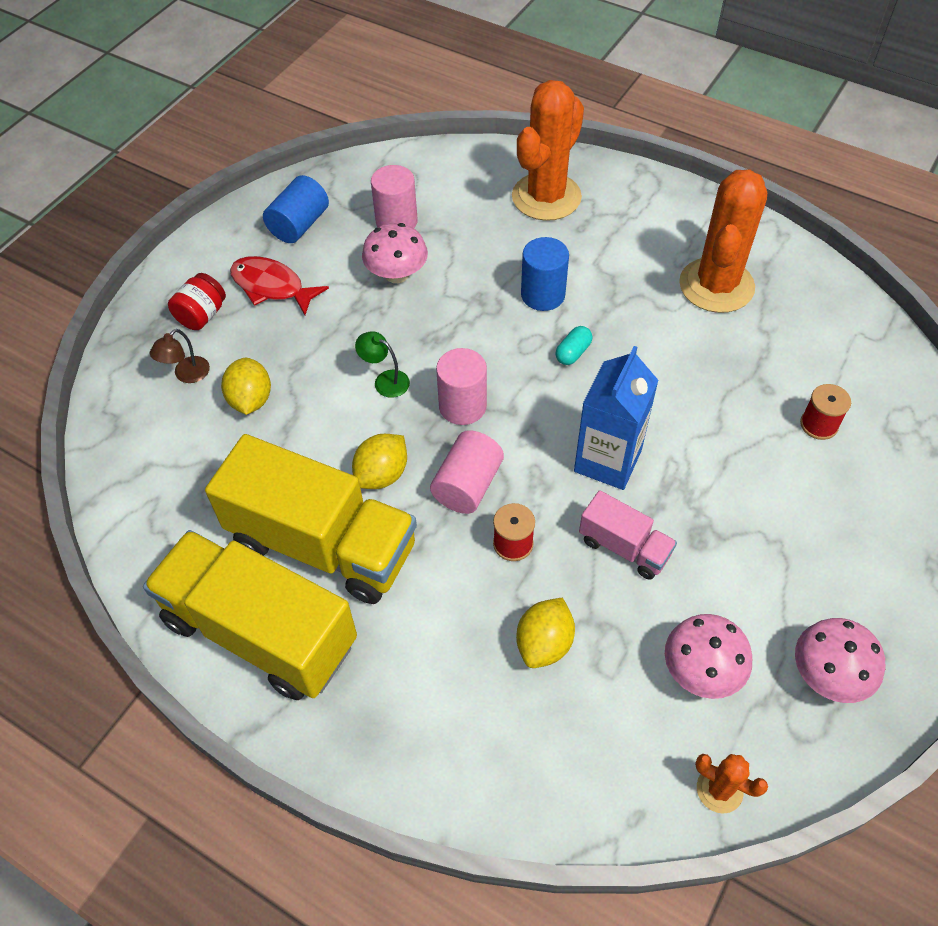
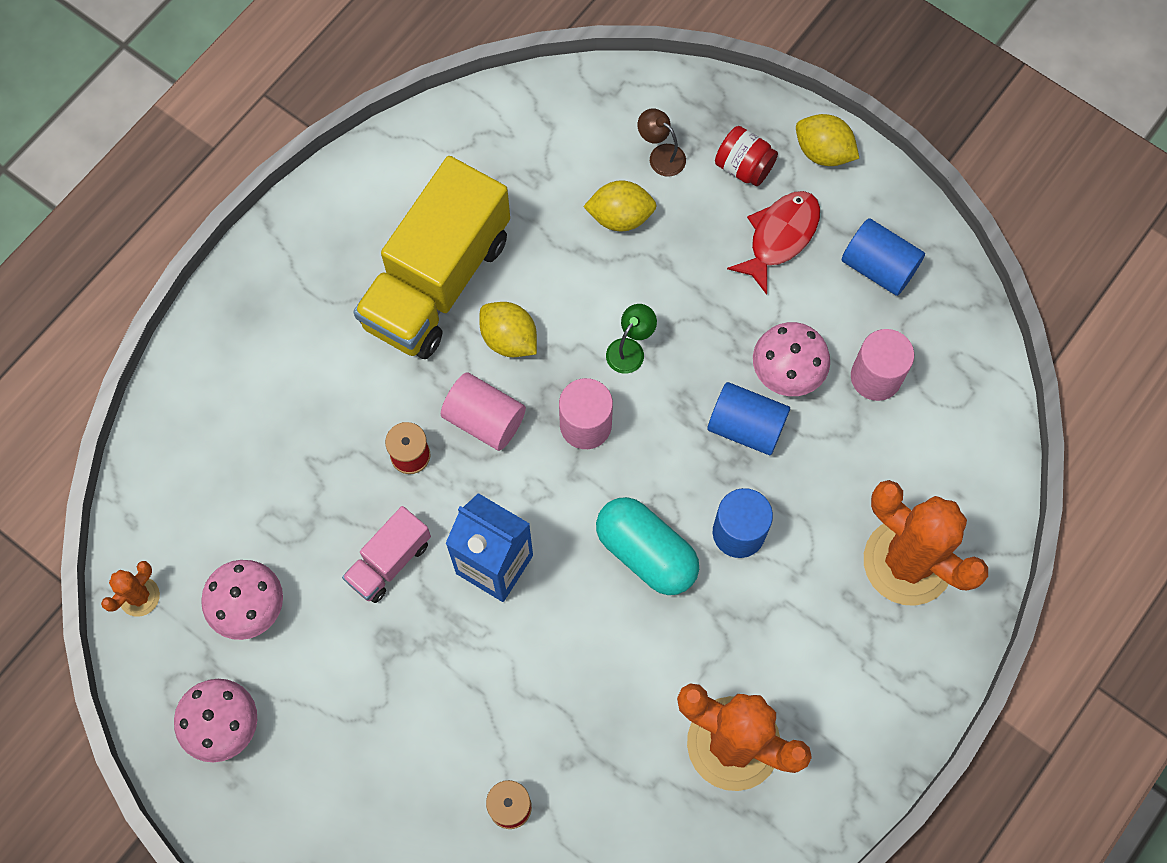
camera: 95 degrees right, 15 degrees up
(260, 632) = (355, 227): yellow truck -> none
(449, 296) = (746, 426): none -> blue cylinder
(544, 643) = (301, 469): yellow lemon -> yellow lemon (823, 152)
(573, 352) = (646, 552): turquoise capsule -> turquoise capsule, size x2.12

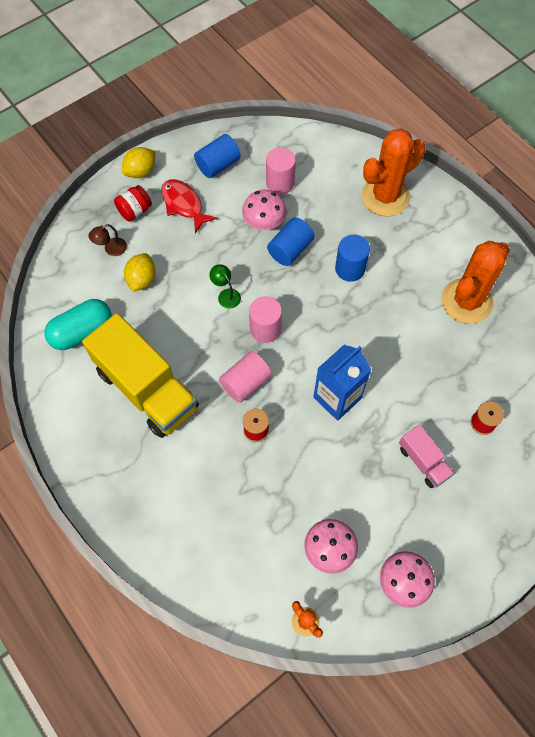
camera: 75 degrees left, 5 degrees down
(389, 561) = (320, 457): pink truck -> pink truck (423, 461)
(509, 339) = (198, 357): yellow lemon -> none
(646, 552) = (350, 316): turquoise capsule -> turquoise capsule (82, 331)

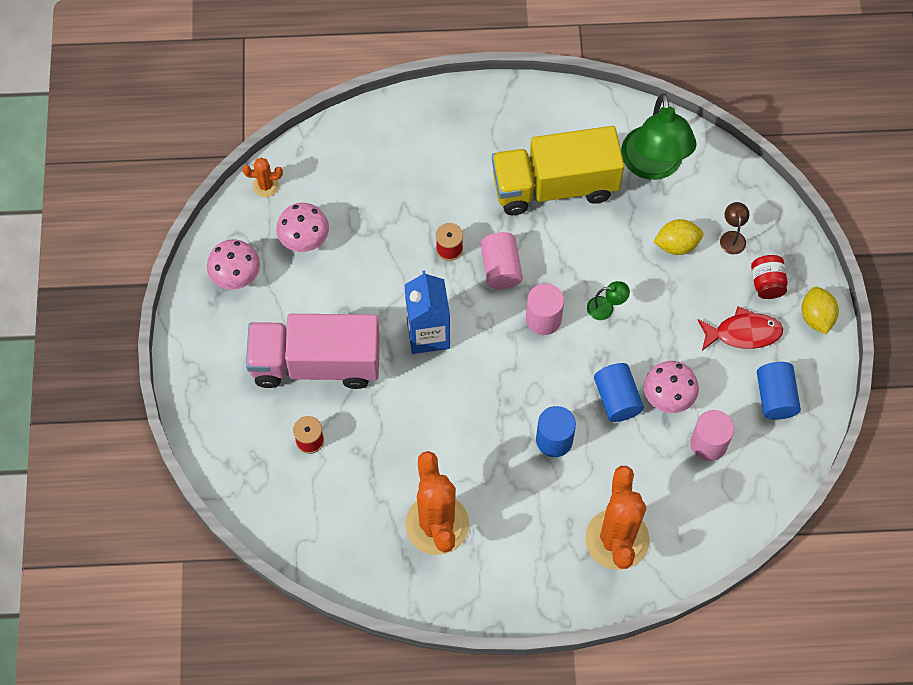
camera: 125 degrees right, 0 degrees up
(82, 331) = (653, 165): turquoise capsule -> green lamp
(142, 279) = (676, 245): yellow lemon -> yellow lemon turned 60 degrees counterclockwise
(423, 461) = (316, 363): pink truck -> pink truck, size x2.07

